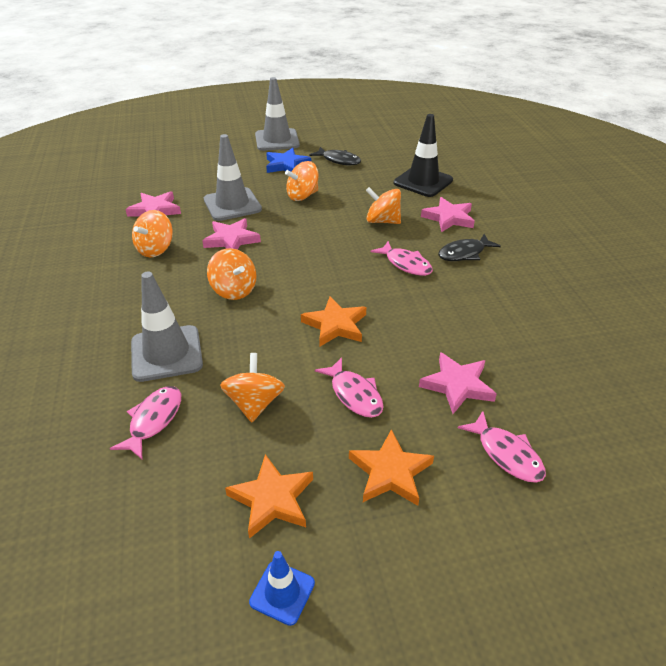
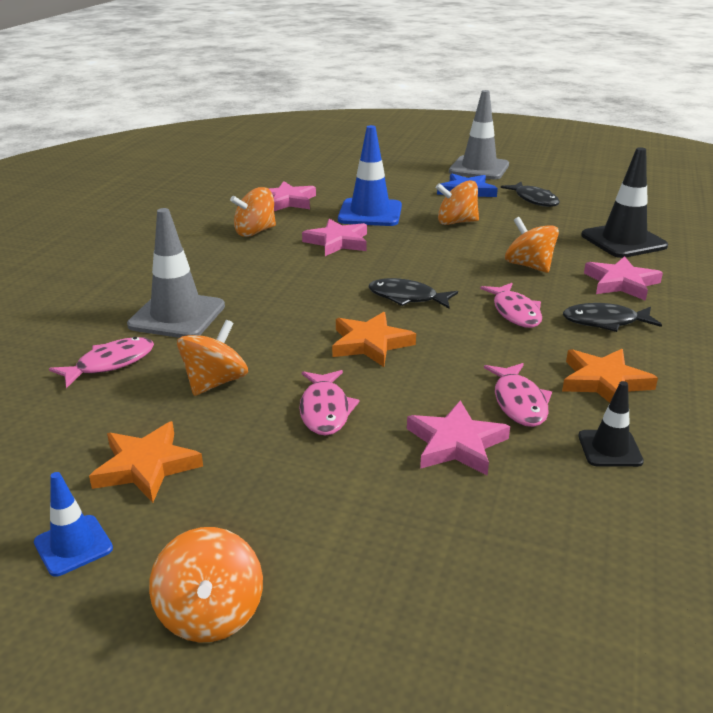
camera: 30 degrees right, 10 degrees down
(232, 204) = (370, 213): grey traffic cone -> blue traffic cone
(234, 290) = (295, 284): orange spinning top -> orange spinning top (210, 613)
(326, 275) = (407, 298): none -> black fish
(390, 472) = (289, 492): orange star -> orange star (604, 382)
(506, 454) = (446, 531): pink fish -> pink fish (519, 402)
(542, 351) = (610, 449): none -> black traffic cone

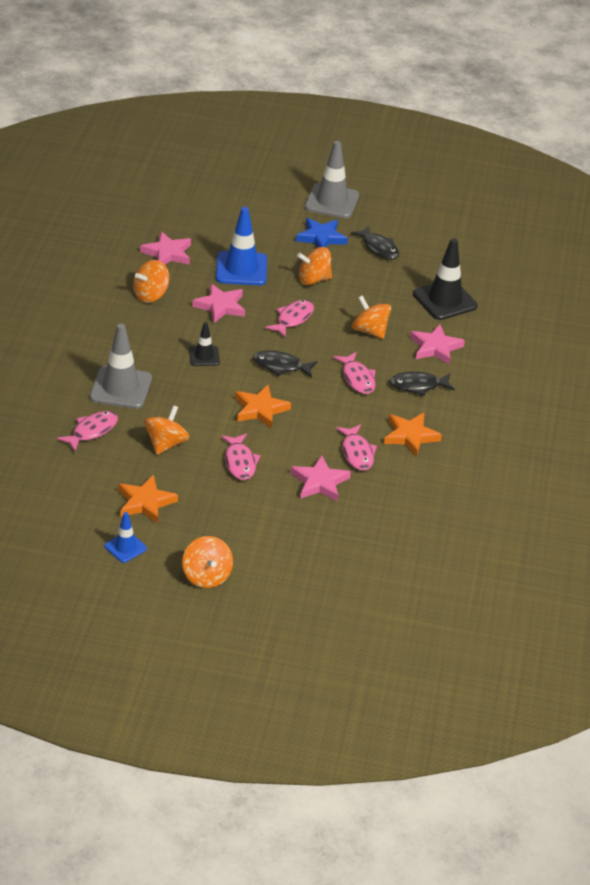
camera: 10 degrees left, 10 degrees up
(428, 254) = (293, 319): none -> pink fish
(610, 449) = (407, 482): black traffic cone -> black traffic cone (204, 356)

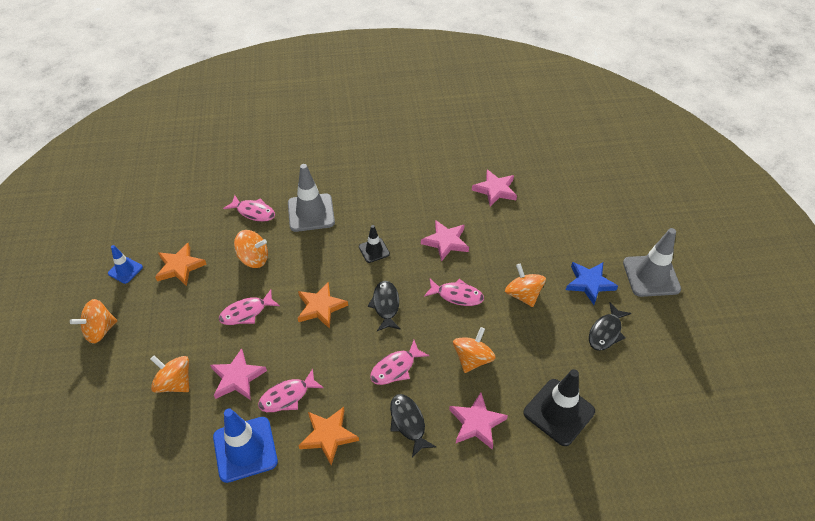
camera: 75 degrees right, 10 degrees up
(151, 295) = (435, 196): orange spinning top -> orange spinning top (175, 383)
(241, 269) = (505, 241): blue traffic cone -> blue traffic cone (245, 449)

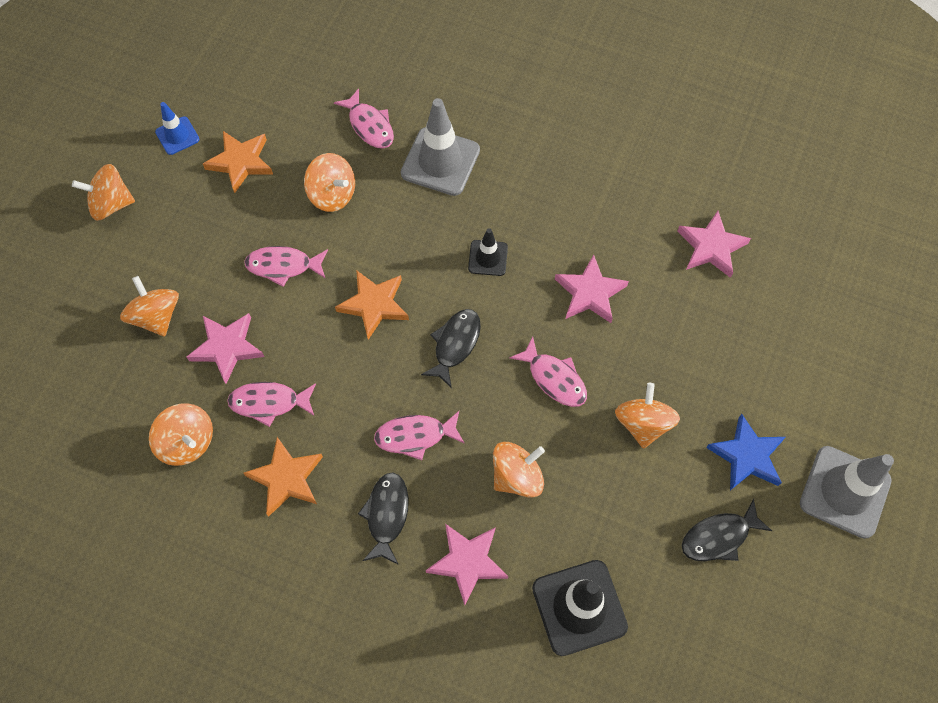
camera: 30 degrees right, 15 degrees up
(245, 449) = (187, 442): blue traffic cone -> orange spinning top

